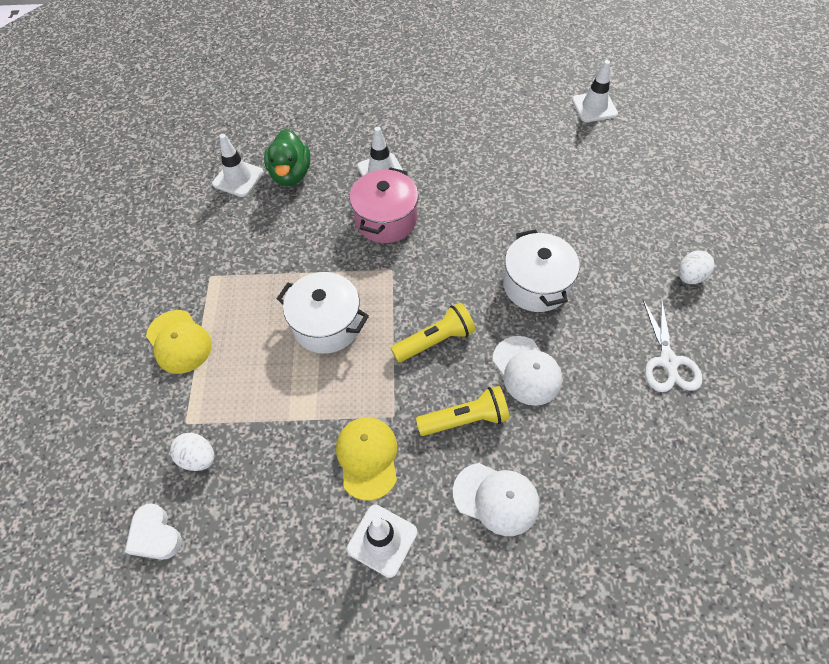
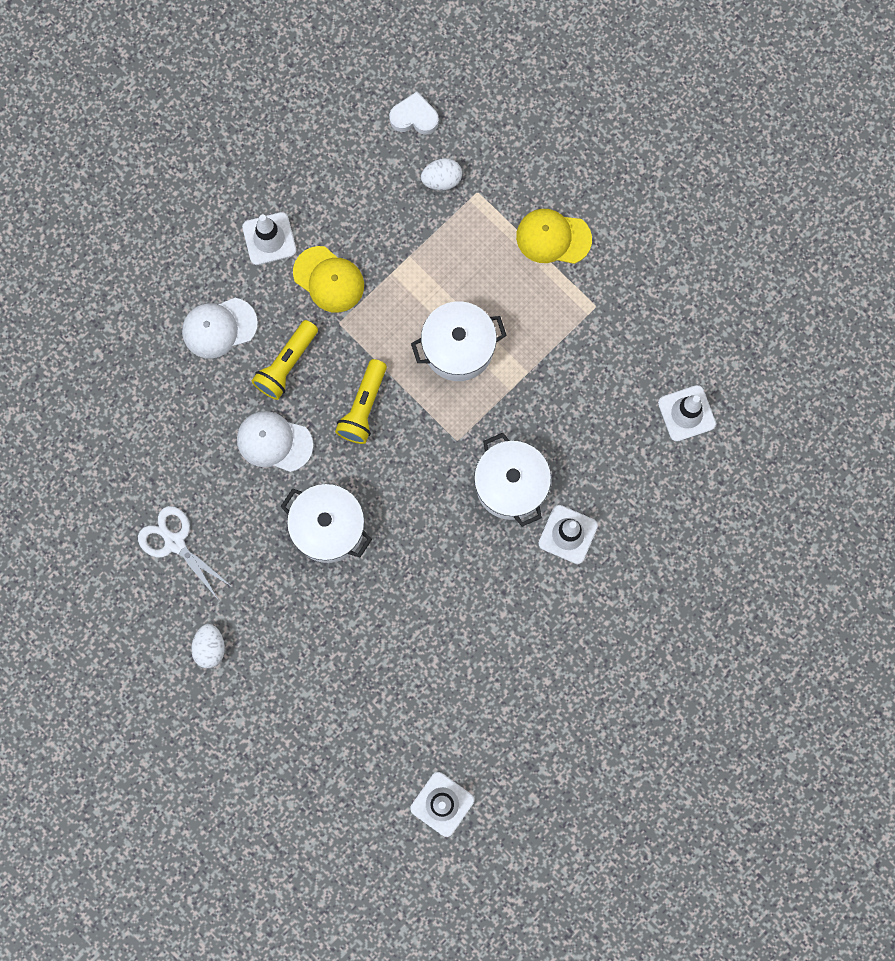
camera: 135 degrees right, 20 degrees up
(291, 174) = (645, 459): green duck -> none
(386, 220) = (511, 485): pink pot -> white pot

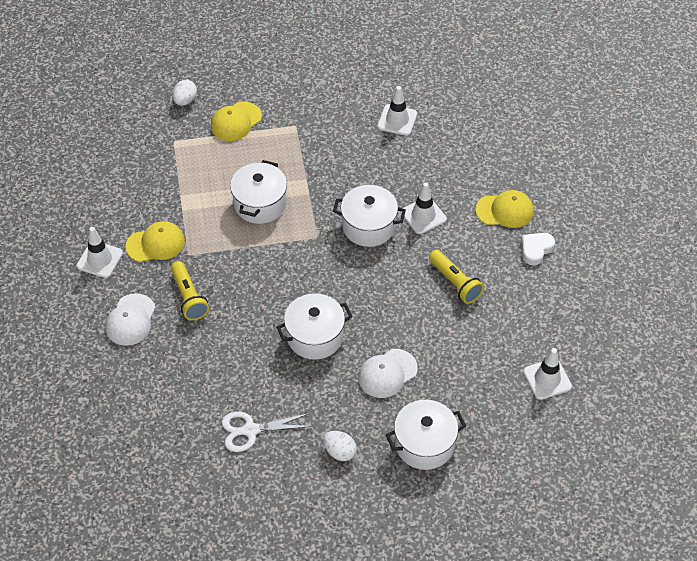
camera: 55 degrees left, 25 degrees down
(274, 442) = (233, 333): white cap -> white cap (387, 373)
(276, 726) = (424, 444): none -> white pot
(363, 407) = (253, 273): yellow flashlight -> yellow flashlight (455, 283)
(414, 117) = (98, 144): white heart -> white heart (536, 249)
(441, 180) = (149, 153): white egg -> white egg (185, 100)
(639, 619) = (505, 210): none -> yellow cap

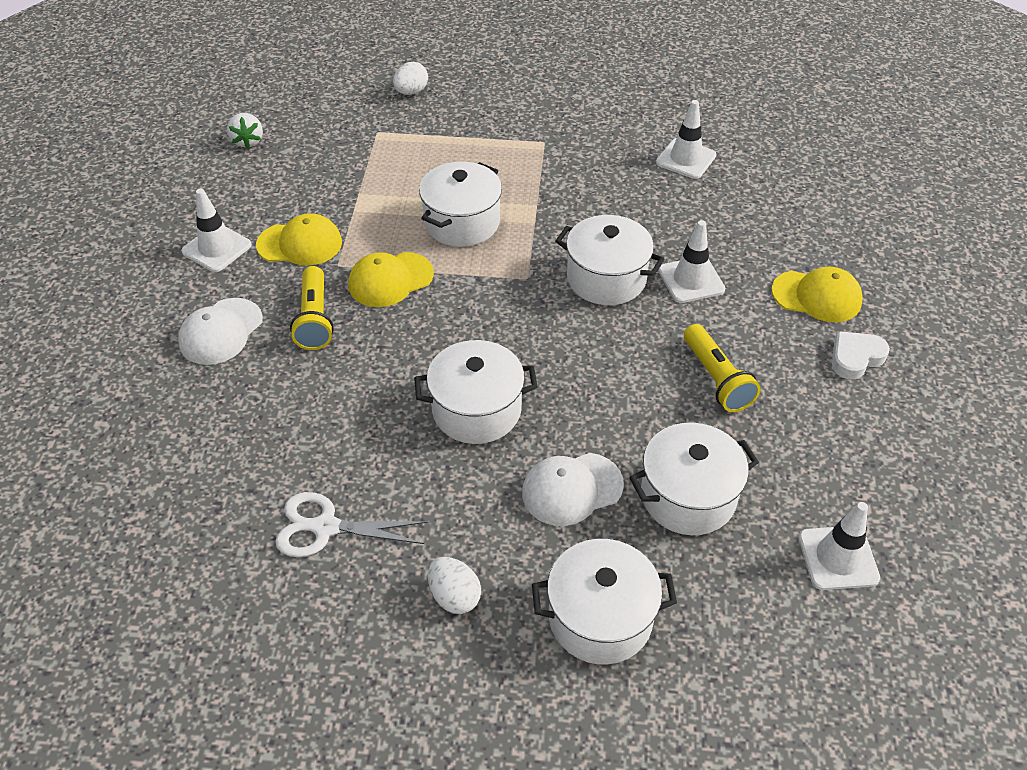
camera: 15 degrees right, 5 degrees down
(82, 168) = (248, 141): none -> white strawberry
(236, 121) = (466, 124): yellow cap -> yellow cap (390, 280)
(456, 362) = (688, 496): none -> white pot

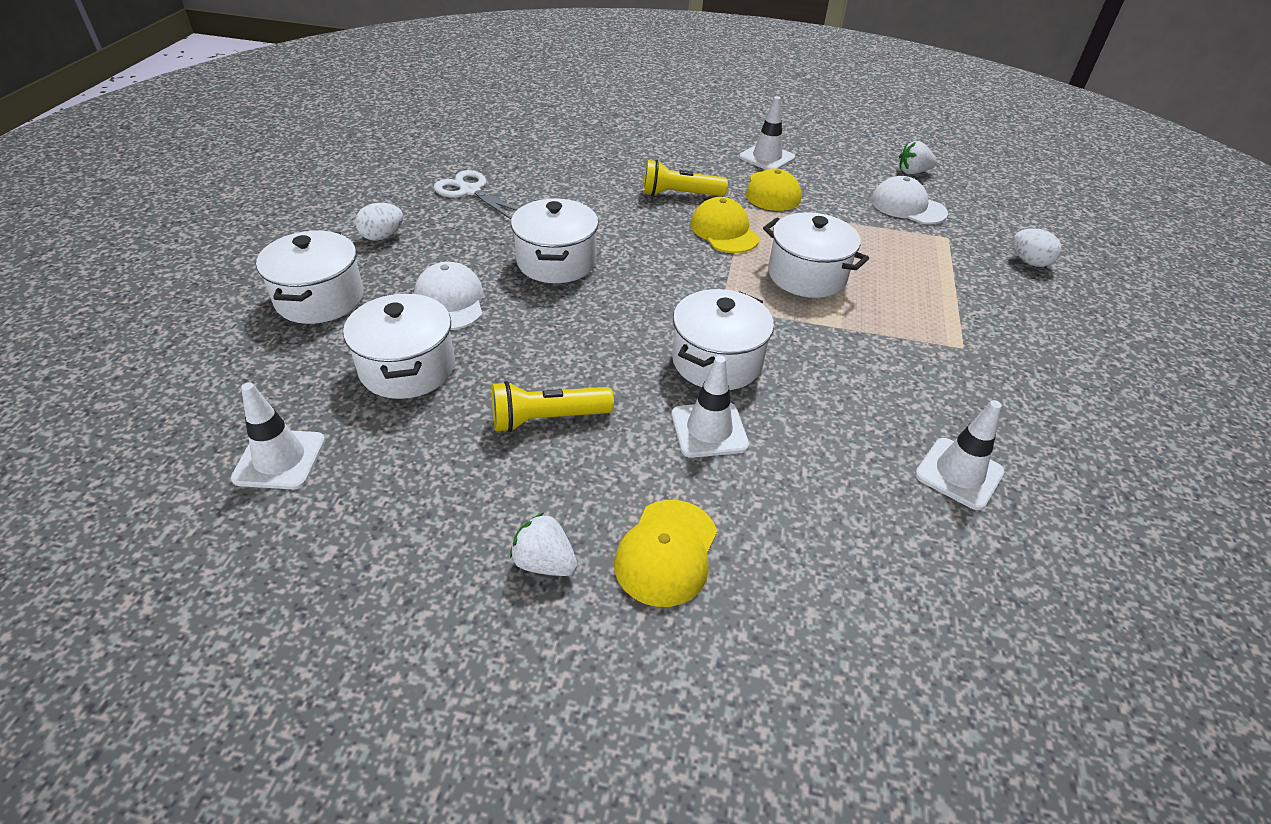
camera: 95 degrees right, 5 degrees down
(221, 332) = (672, 158): white cap -> white cap (907, 206)
(326, 527) = (470, 191): white scissors -> white scissors turned 60 degrees counterclockwise
(855, 358) = (544, 563): white heart -> white strawberry

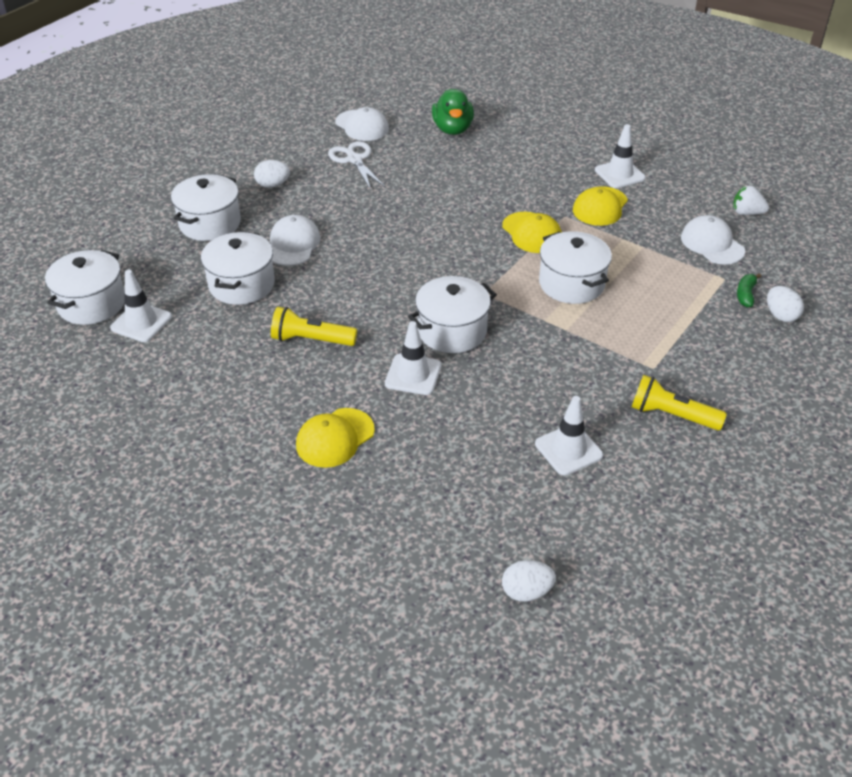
camera: 25 degrees right, 0 degrees up
(457, 155) = (362, 126): none -> white cap
(544, 563) = (259, 422): white strawberry -> none
(556, 262) = (384, 230): white pot -> white pot (91, 304)
(563, 143) = (452, 129): none -> green duck
(679, 194) = (517, 194): yellow flashlight -> yellow flashlight (672, 415)
(724, 231) = (532, 233): yellow cap -> yellow cap turned 150 degrees clockwise
(980, 249) = (745, 295): none -> green banana
(1076, 703) = (526, 592): none -> white egg

